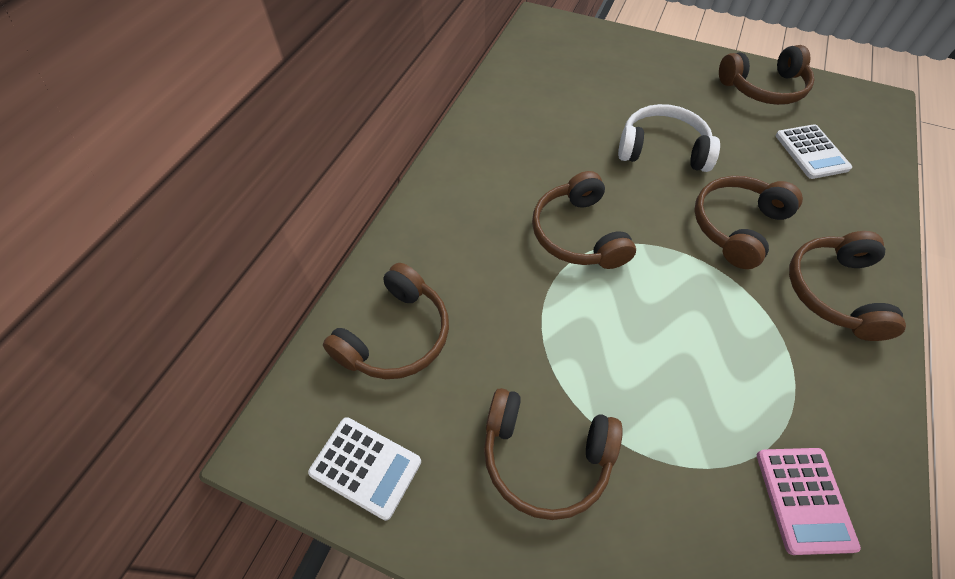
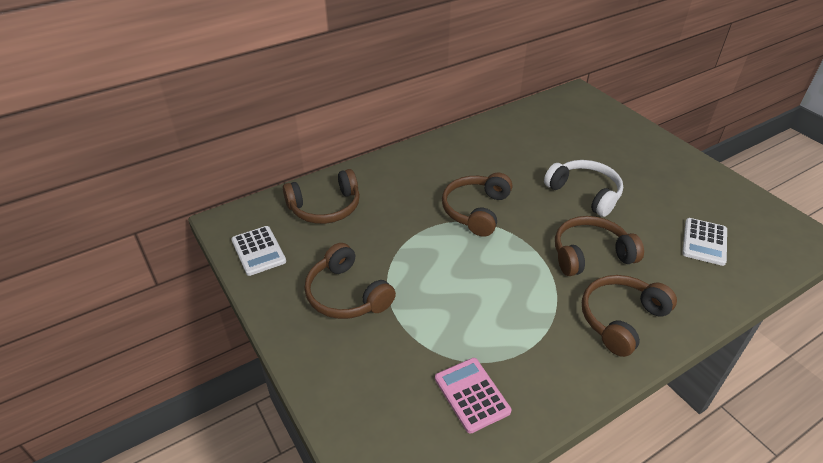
camera: 35 degrees right, 15 degrees down
(763, 88) = (712, 191): brown headphones -> none
(803, 499) = (472, 395): pink calculator -> pink calculator turned 120 degrees clockwise

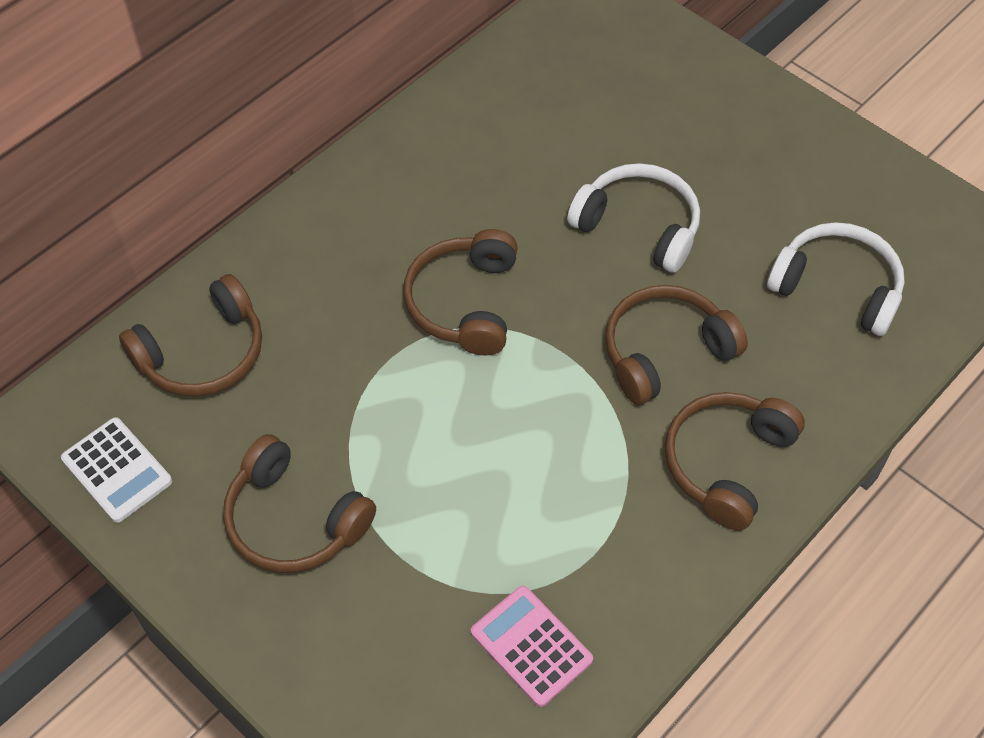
camera: 15 degrees left, 15 degrees up
(704, 242) = (837, 287): white calculator -> white headphones

